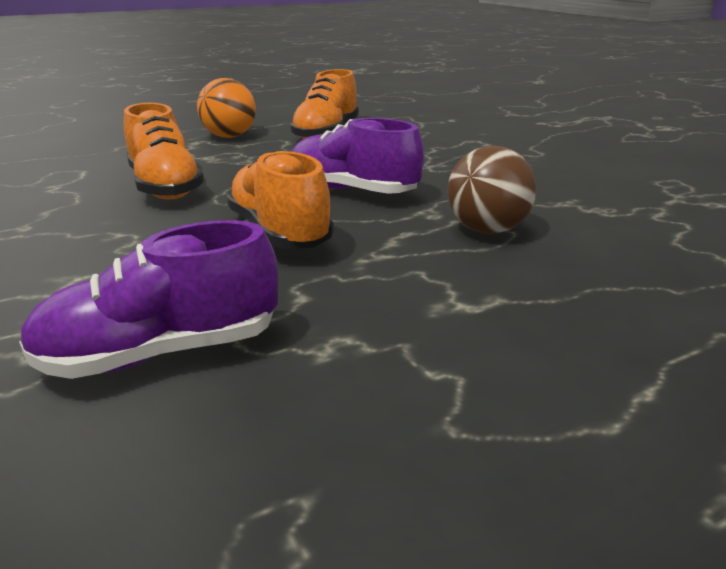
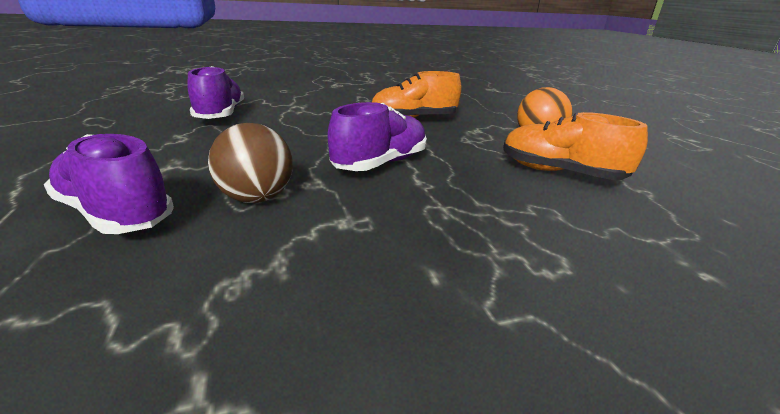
camera: 100 degrees right, 0 degrees up
(279, 232) = (317, 138): orange shoe -> none
(594, 286) = (116, 214): none -> purple shoe

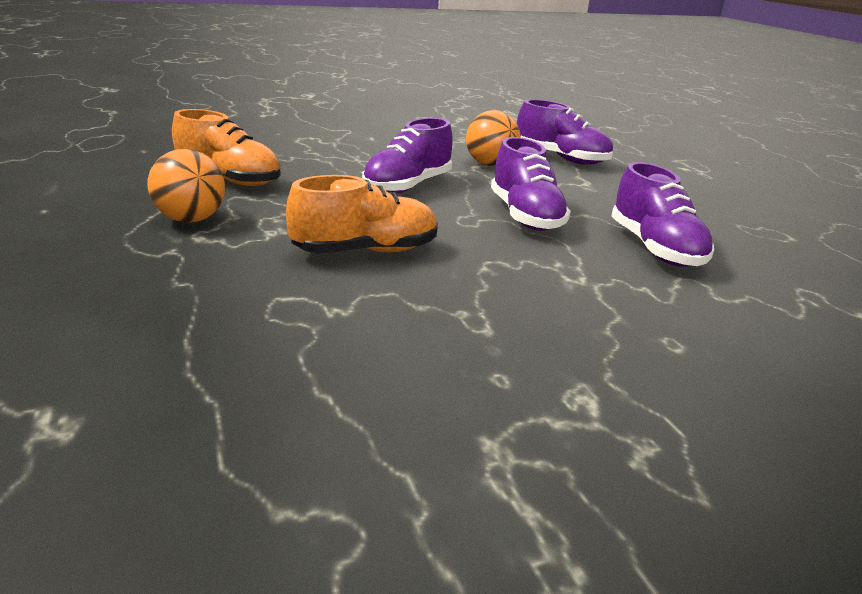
camera: 175 degrees right, 0 degrees up
(256, 198) = (490, 164): brown ball -> orange ball
(287, 135) = (525, 216): none -> purple shoe

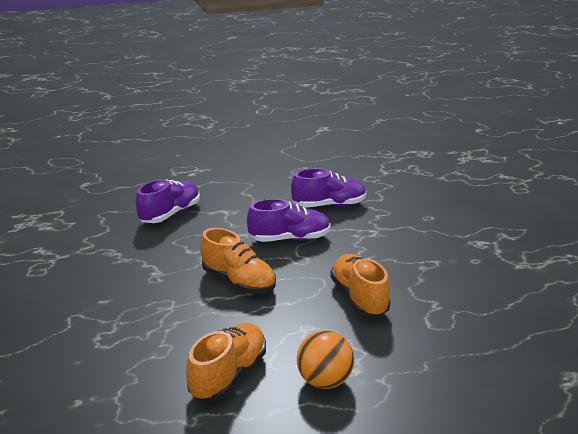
camera: 85 degrees left, 0 degrees up
(407, 186) = (239, 282): purple shoe -> orange shoe
(490, 164) = (185, 244): orange ball -> none

